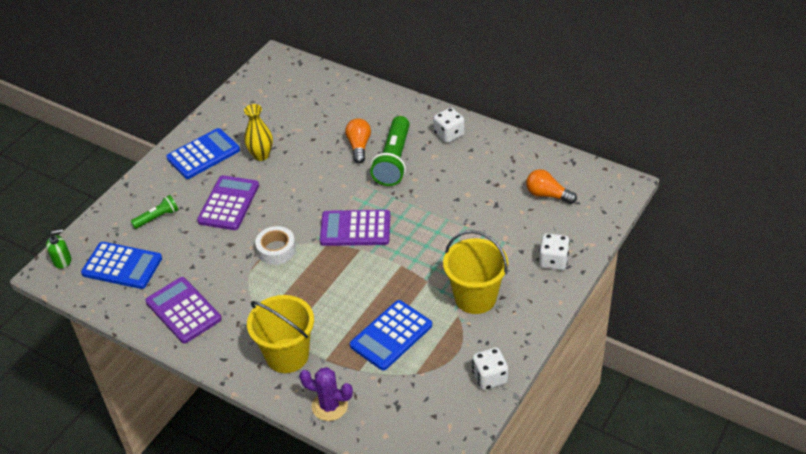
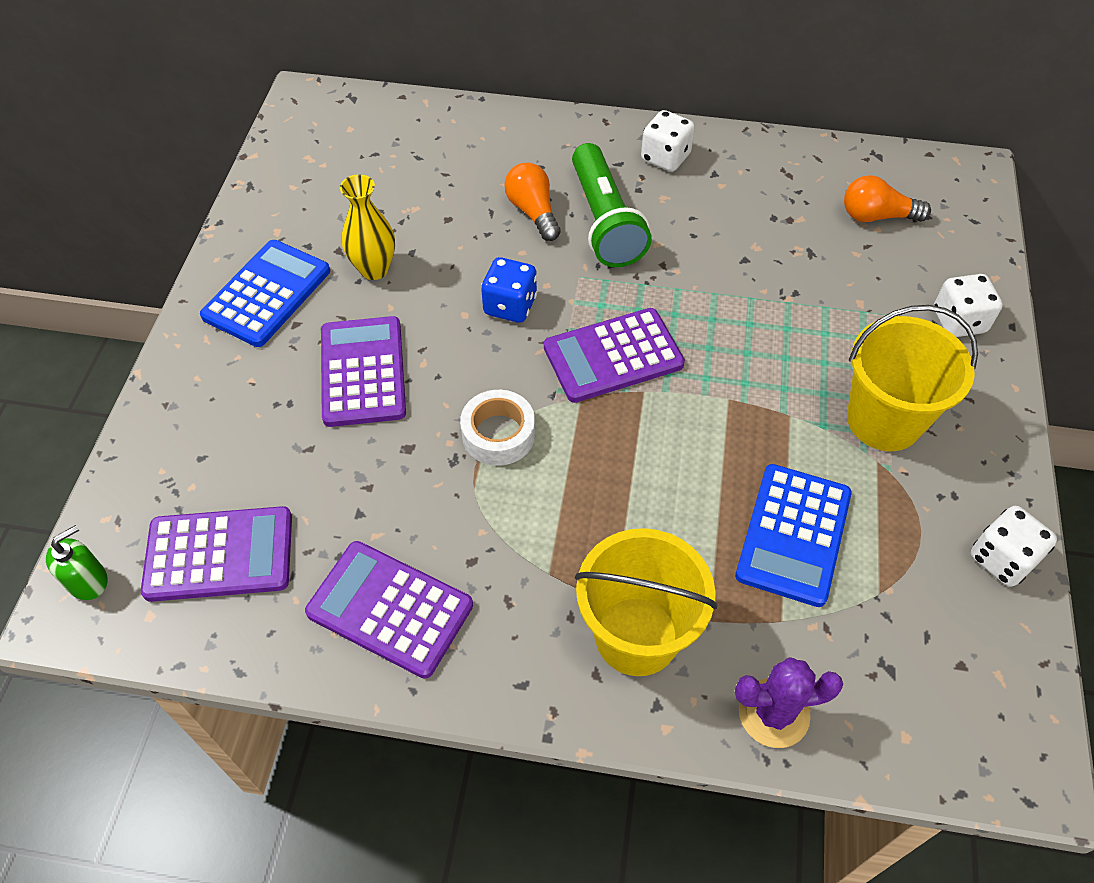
camera: 25 degrees left, 10 degrees up
(122, 266) = (219, 555): blue calculator -> purple calculator
(157, 218) = (241, 436): green flashlight -> none
(318, 191) = (510, 306): none -> blue dice

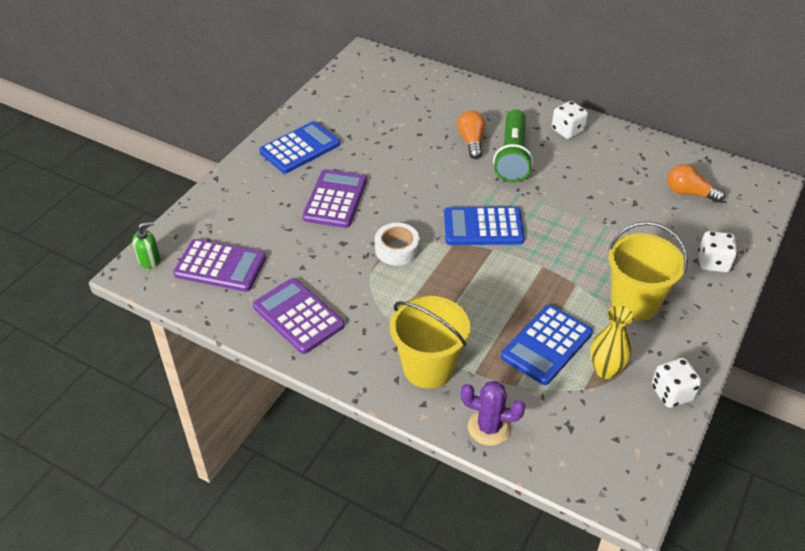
camera: 20 degrees right, 10 degrees down
(374, 269) = (365, 150): yellow vase -> yellow vase (605, 370)
(510, 306) = (434, 187): blue dice -> none
(613, 356) = (483, 227): purple calculator -> blue calculator

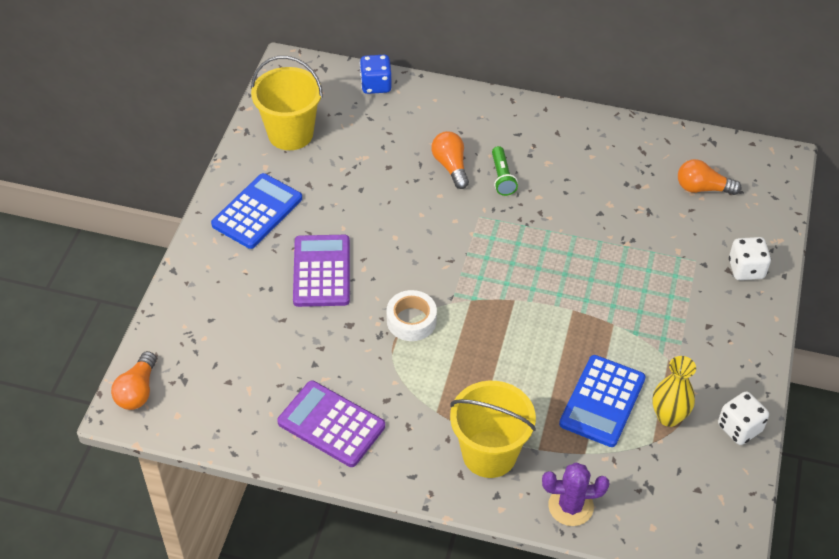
camera: 15 degrees left, 5 degrees up
(149, 260) = (137, 391): green soap dispenser -> orange light bulb
(220, 266) = (222, 382): purple calculator -> none
(429, 76) = (376, 85): none -> blue dice
(483, 227) = (496, 274): blue calculator -> none
(512, 156) = (502, 177): green flashlight -> green flashlight, size x0.53
(567, 131) = (553, 132): white dice -> none
(634, 302) = (678, 333): yellow bucket -> yellow bucket (290, 133)

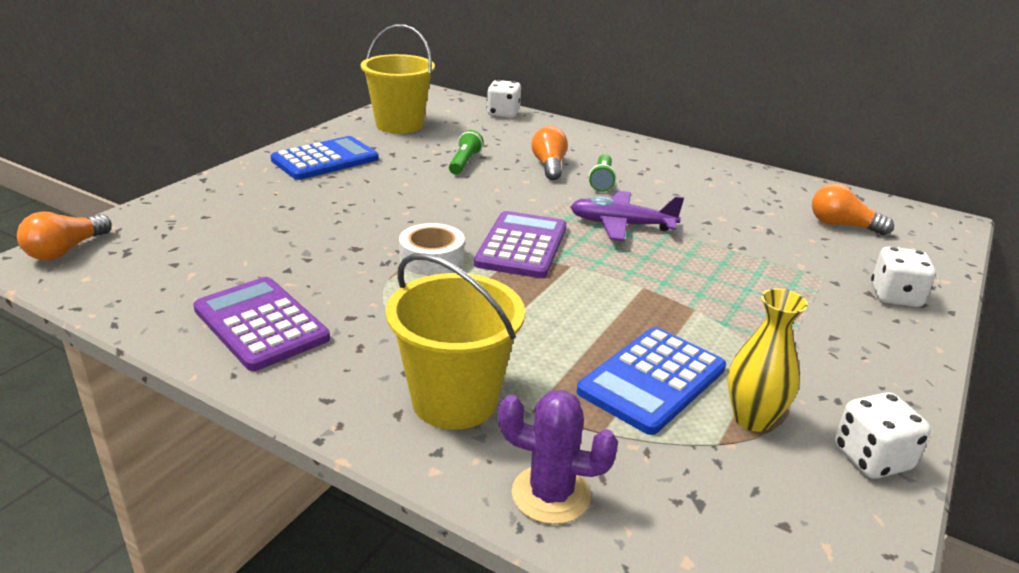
camera: 15 degrees right, 20 degrees down
(321, 271) = (357, 206): purple calculator -> purple calculator (522, 246)
(376, 85) = (503, 114): blue dice -> white dice
(377, 182) = (464, 163): none -> green flashlight
(536, 237) = (621, 225): none -> purple plane

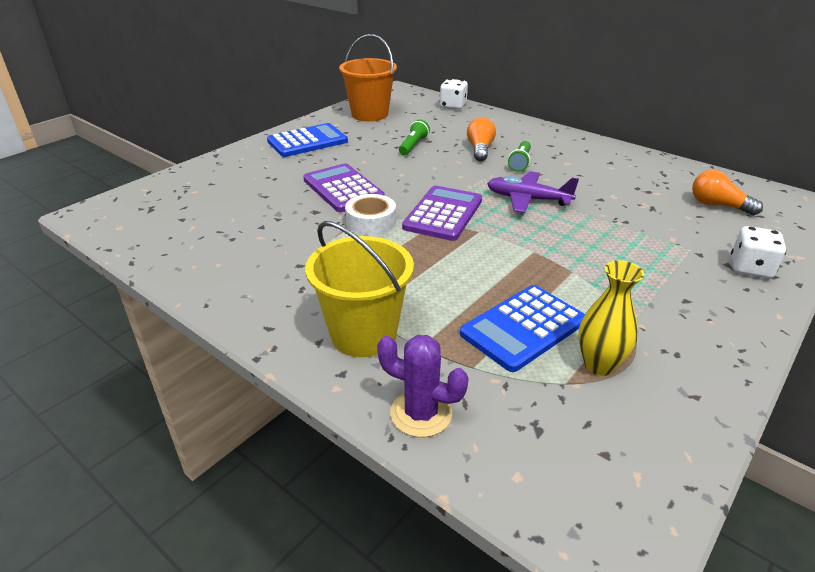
camera: 10 degrees right, 5 degrees up
(66, 250) = (110, 206): orange light bulb -> none
(261, 324) = (233, 267): purple calculator -> purple calculator (343, 189)
(399, 125) = (369, 114): yellow bucket -> orange bucket
(871, 458) = (694, 405): white dice -> none

